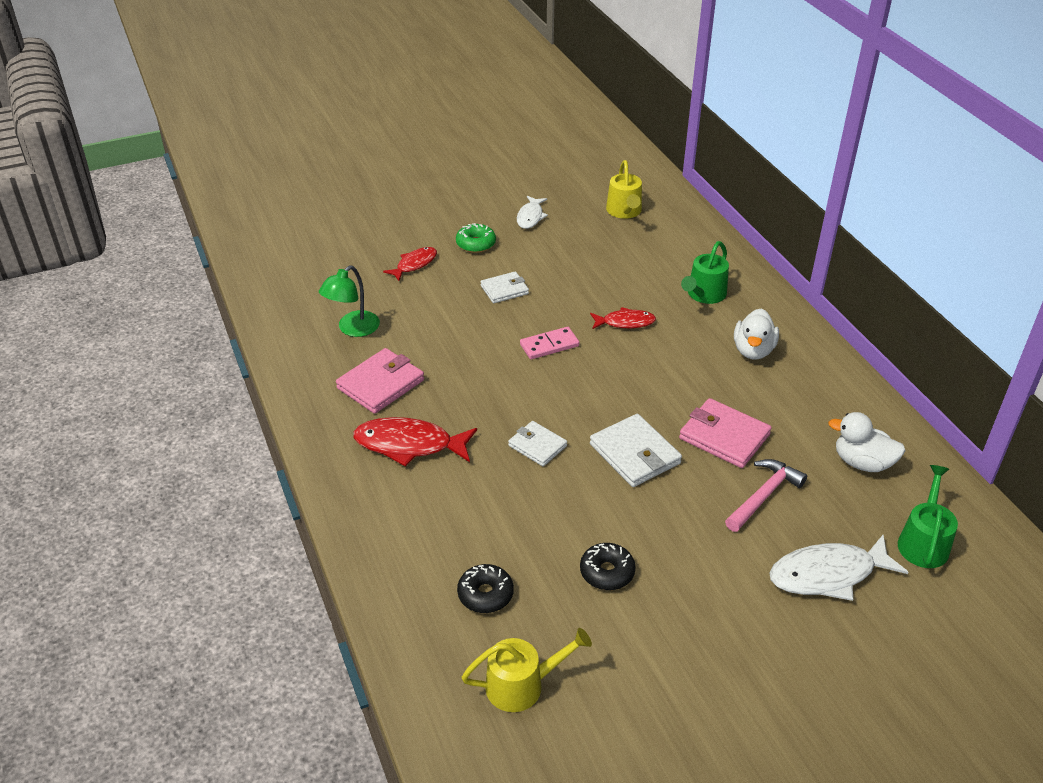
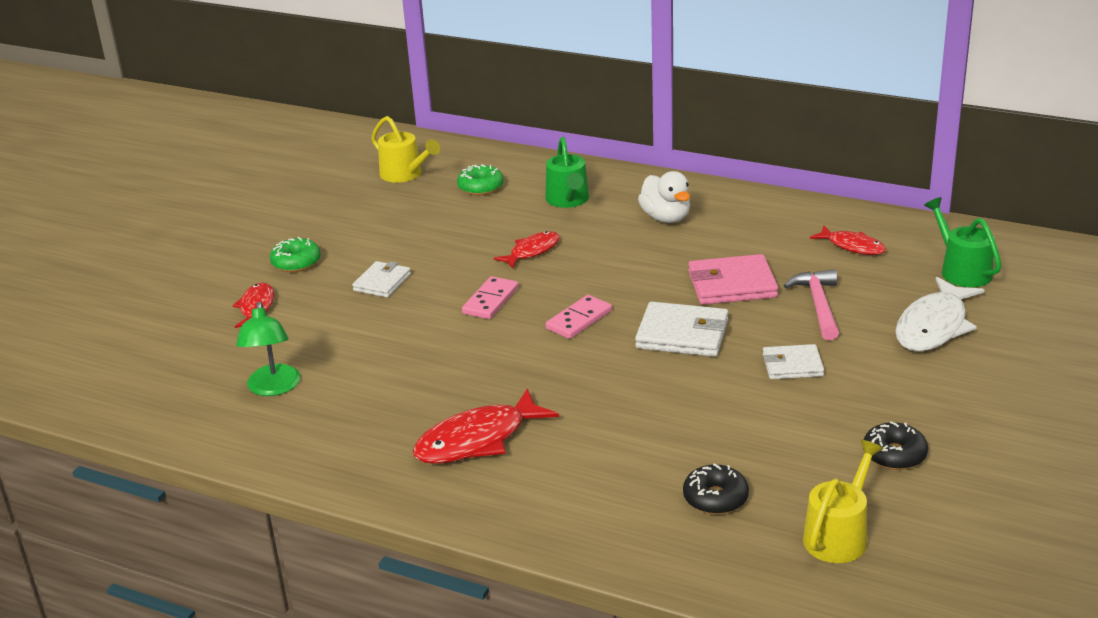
camera: 40 degrees left, 10 degrees down
(380, 384) = (374, 413): pink wallet -> none
(530, 217) = (319, 218): white fish -> none
(537, 446) = (594, 375): white wallet -> white wallet (792, 365)
(584, 397) = (579, 320): none -> pink domino
(607, 572) = (784, 422): black donut -> black donut (894, 455)
(659, 250) = (481, 187): none -> green donut
(862, 463) = (852, 246): white duck -> red fish

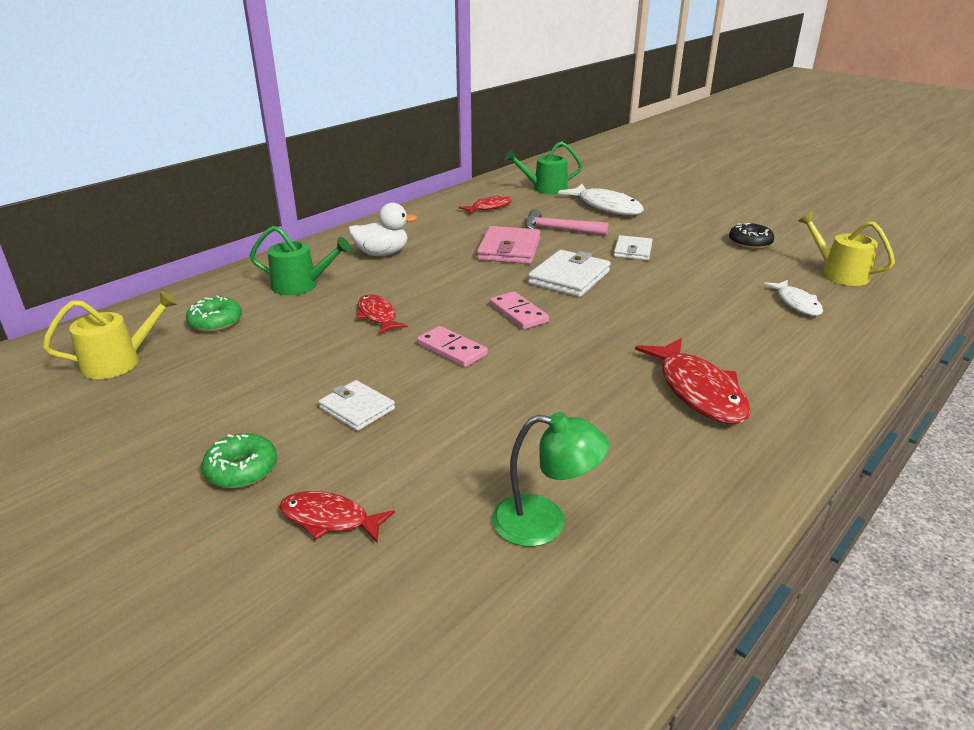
camera: 75 degrees left, 0 degrees up
(715, 498) = (796, 303): black donut -> white fish

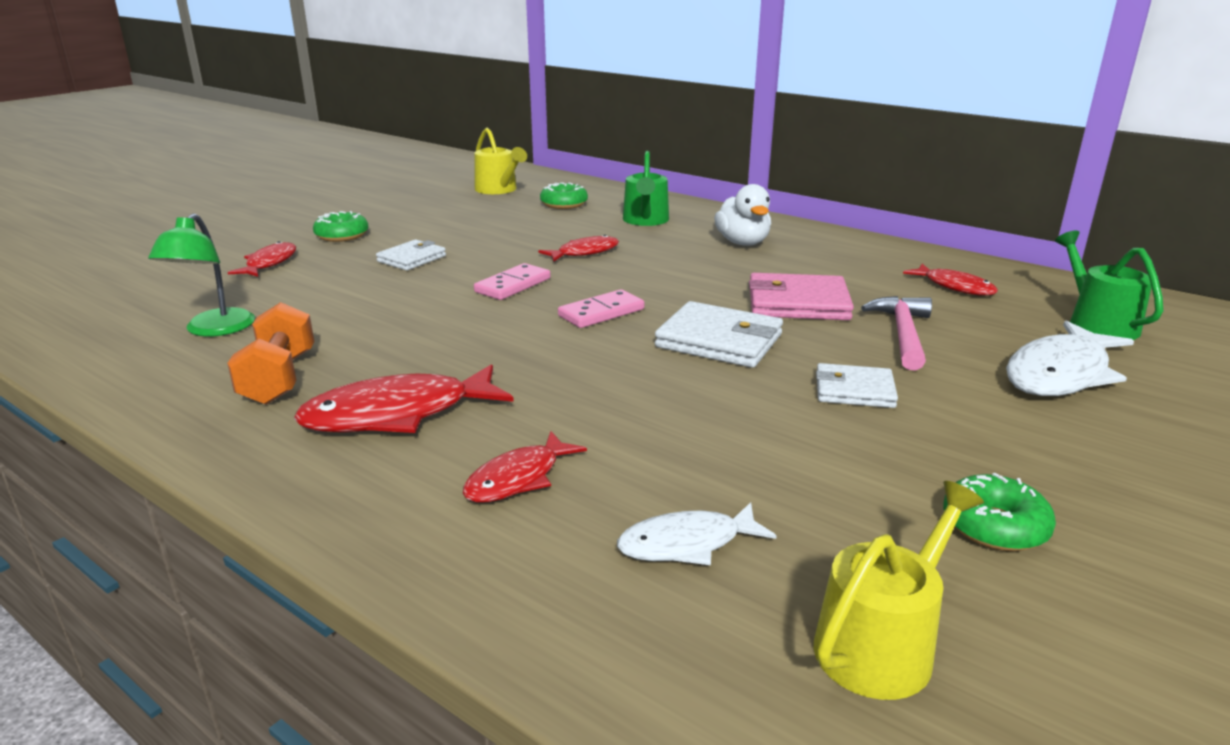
camera: 85 degrees right, 5 degrees down
(652, 456) = (279, 378): none -> orange dumbbell
(750, 243) = (994, 526): black donut -> green donut
(760, 345) = (518, 478): none -> red fish

